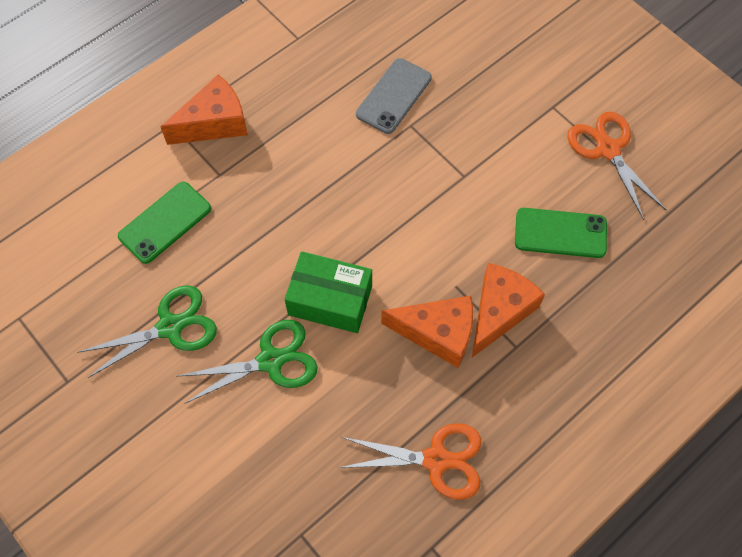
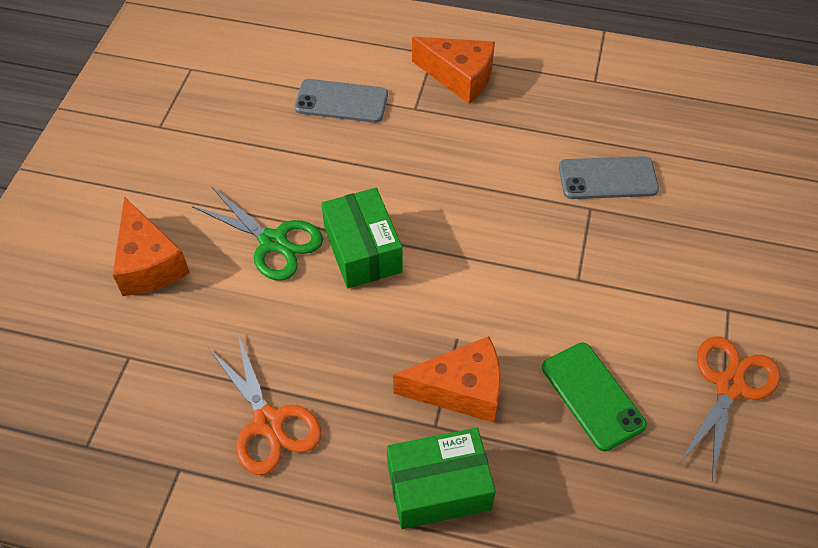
camera: 55 degrees right, 10 degrees down
(165, 222) = (341, 101): green phone -> grey phone
(170, 327) = (252, 159): green scissors -> none
(437, 333) = (396, 351): orange cheese -> orange cheese (149, 263)
(564, 375) = (438, 487): none -> green box

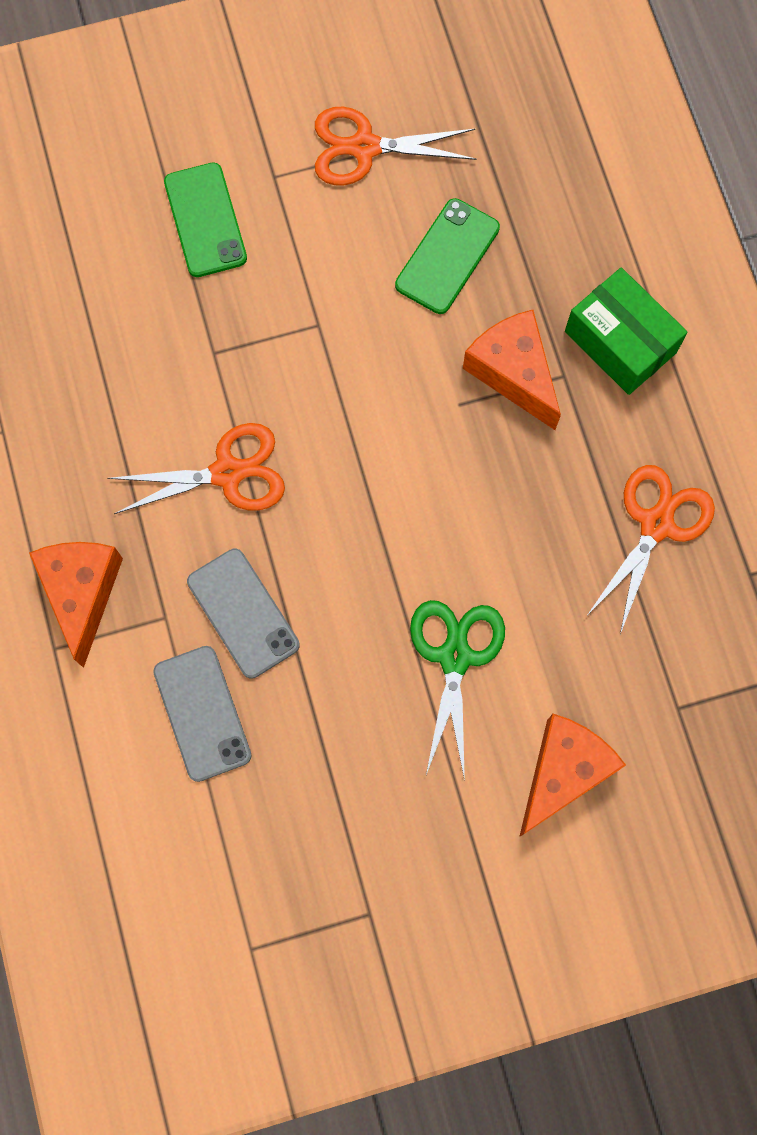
camera: 120 degrees left, 20 degrees up
(363, 250) = (409, 555): green box -> none
(493, 178) = (227, 473): none -> orange scissors
(607, 178) = (159, 353): grey phone -> grey phone (243, 613)
(707, 248) = (205, 220): none -> green phone

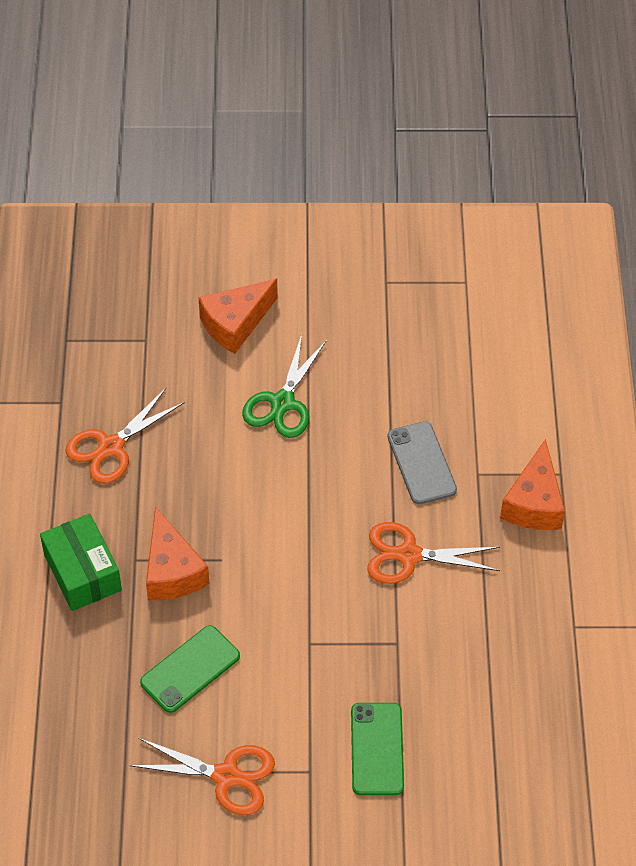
camera: 165 degrees left, 20 degrees down
(202, 713) = (465, 411): grey phone -> none

